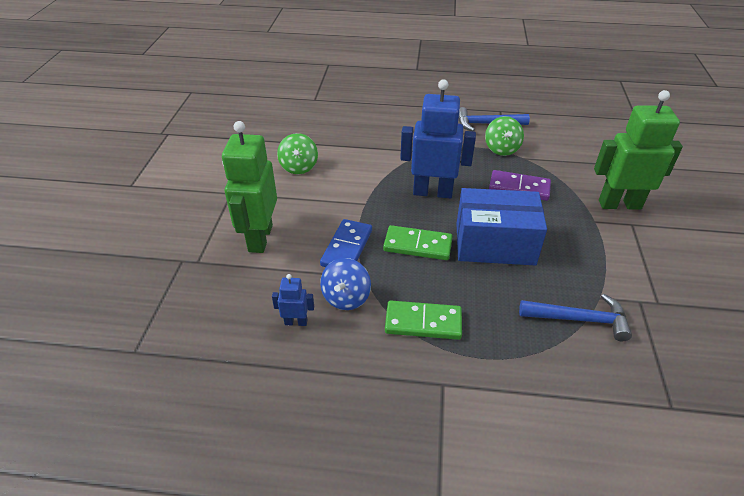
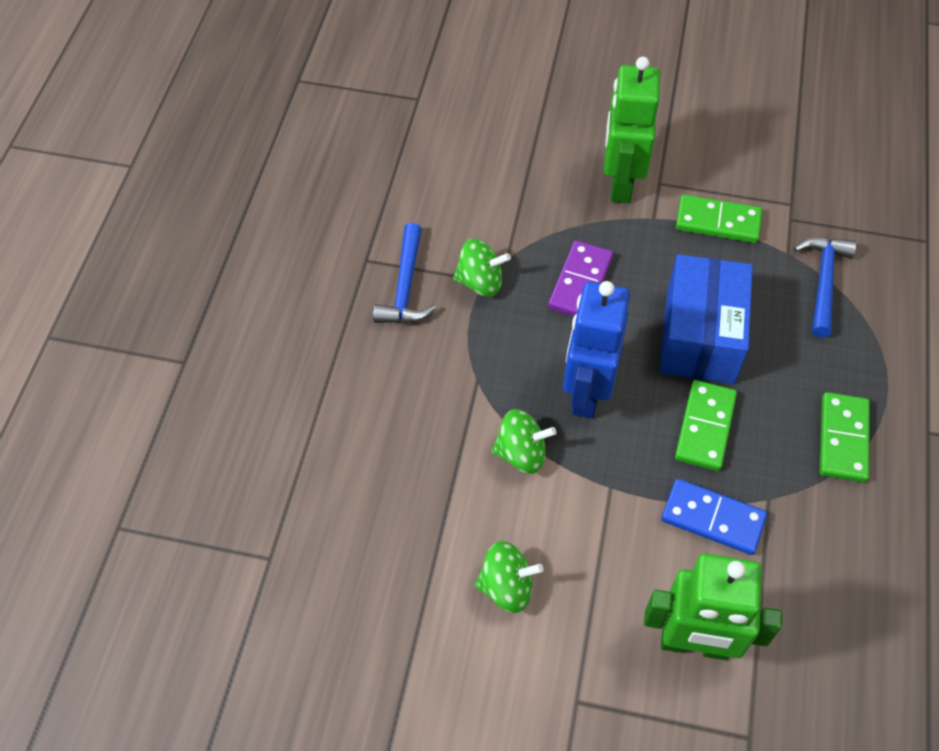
camera: 85 degrees left, 15 degrees up
(296, 322) = (856, 588): blue robot -> none
(346, 297) = (809, 524): blue spinning top -> none
(383, 169) = (521, 453): none -> green spinning top
(610, 255) = (718, 222): none -> green domino

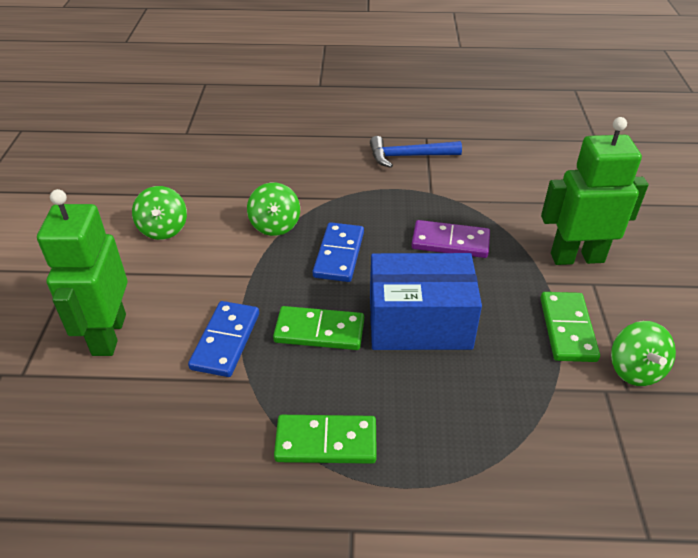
camera: 80 degrees right, 15 degrees down
(480, 282) = (428, 189): green spinning top -> green spinning top (635, 370)
(586, 392) = (339, 254): blue robot -> blue domino
(823, 282) = (529, 422): blue hammer -> none

